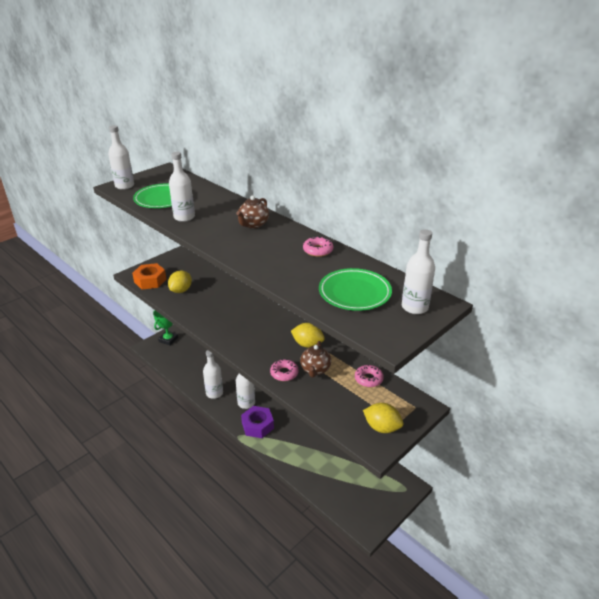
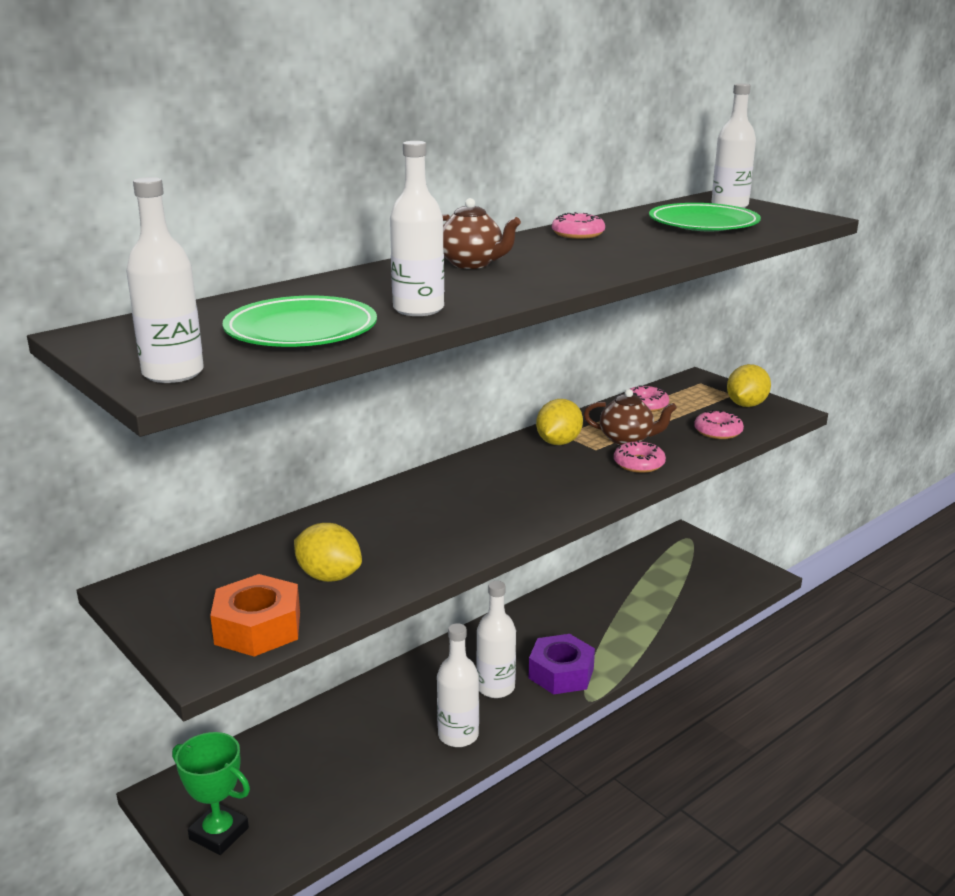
camera: 85 degrees left, 10 degrees down
(334, 409) = (718, 431): none -> pink donut

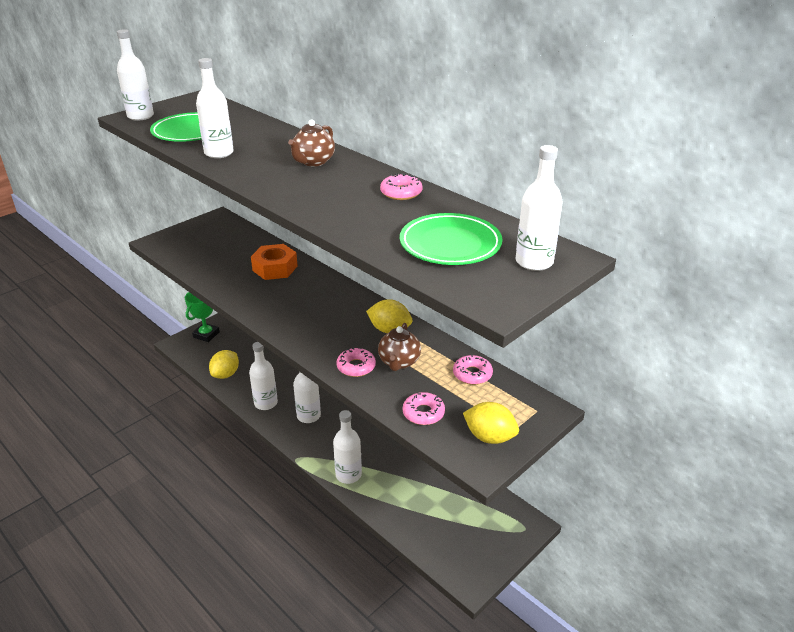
camera: 85 degrees right, 10 degrees up
(258, 628) = (178, 250): orange nut -> orange nut (275, 268)
(329, 576) = (219, 262): yellow lemon -> yellow lemon (226, 374)
(561, 673) = (323, 445): purple nut -> none
(618, 651) = (348, 475): none -> white bottle

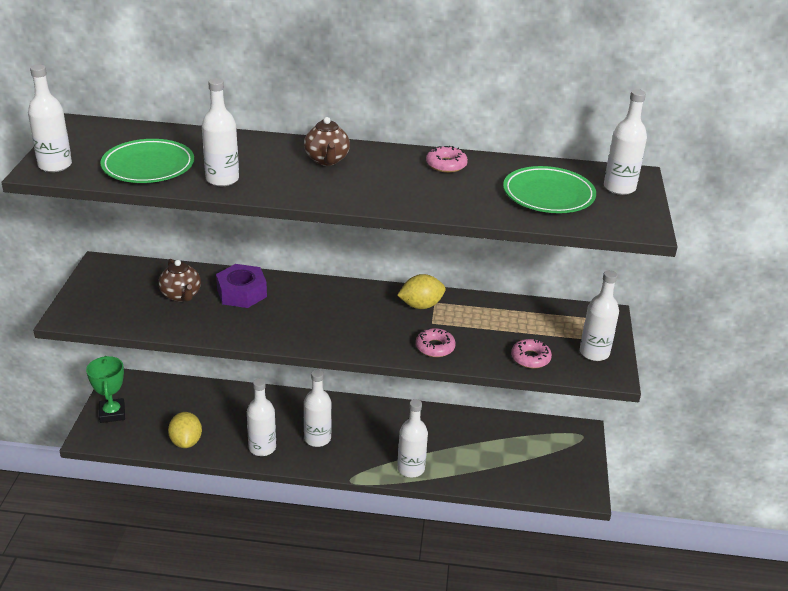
camera: 40 degrees left, 0 degrees up
(275, 268) = (242, 293): orange nut -> purple nut
(399, 362) = (463, 328): brown teapot -> brown teapot (181, 295)
(472, 374) = (527, 313): pink donut -> none
(489, 437) = (594, 353): yellow lemon -> white bottle

